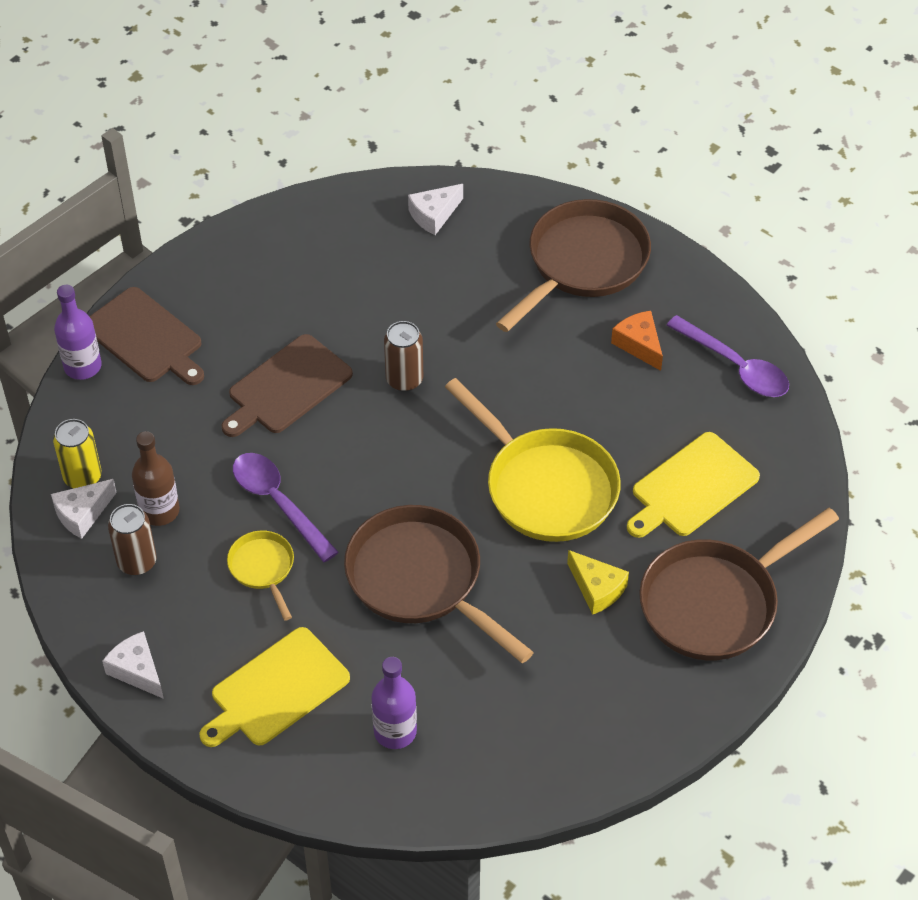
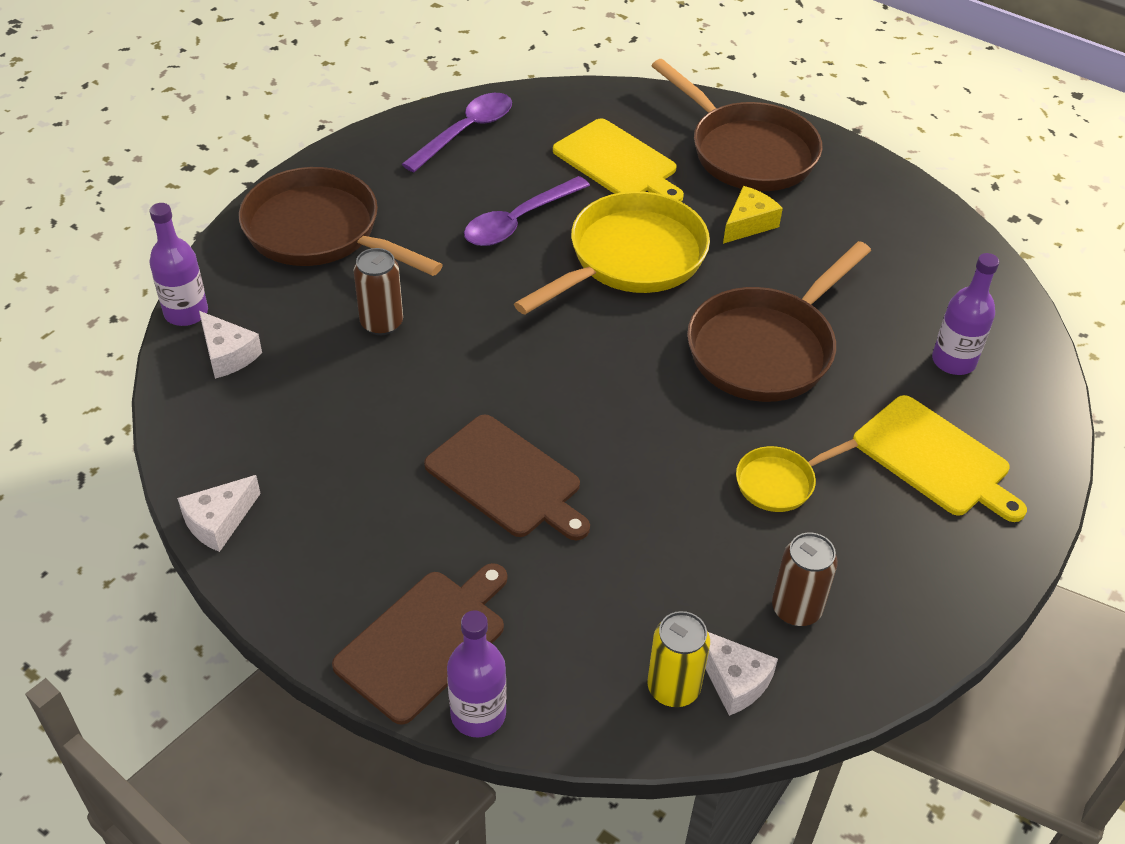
camera: 95 degrees left, 5 degrees down
(137, 670) = (950, 591): white cheese -> white cheese (219, 521)
(159, 511) = (715, 593): brown bottle -> none
(278, 503) = (684, 475): purple spoon -> purple spoon (518, 221)
(404, 379) = (491, 371): brown can -> brown can (382, 323)
(483, 186) = (186, 313): none -> purple bottle
(639, 344) = (438, 193): orange cheese -> none

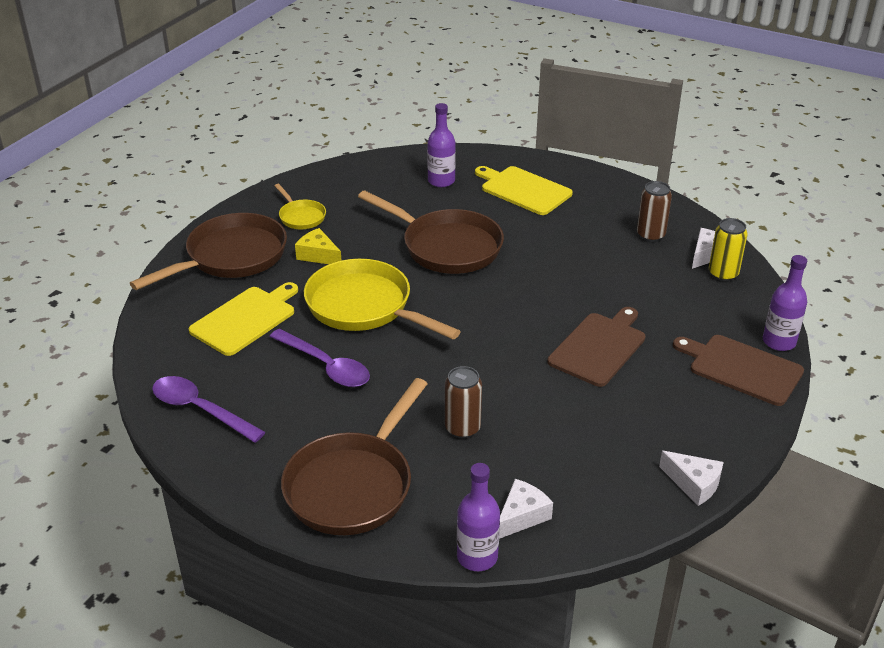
camera: 95 degrees left, 10 degrees down
(779, 482) = (561, 241): yellow pan -> yellow pan (301, 217)
(935, 459) = (523, 190): yellow cutting board -> yellow cutting board turned 90 degrees counterclockwise

